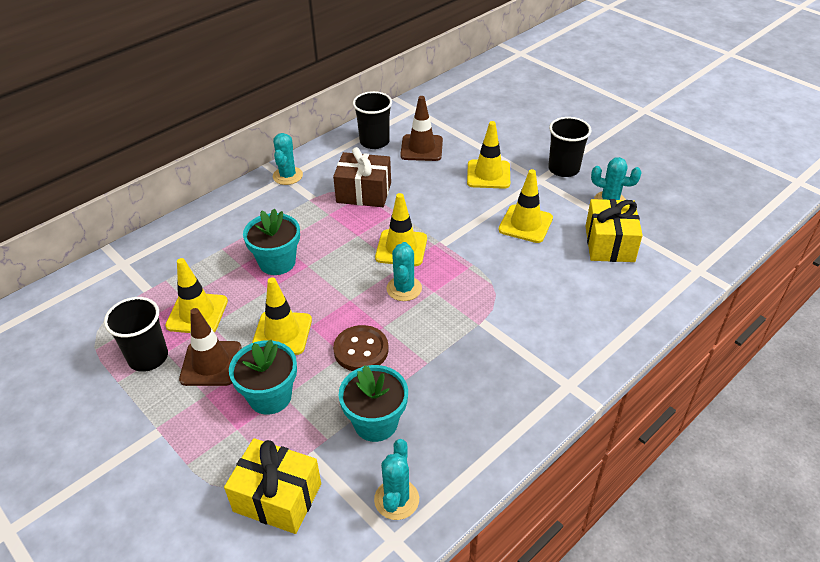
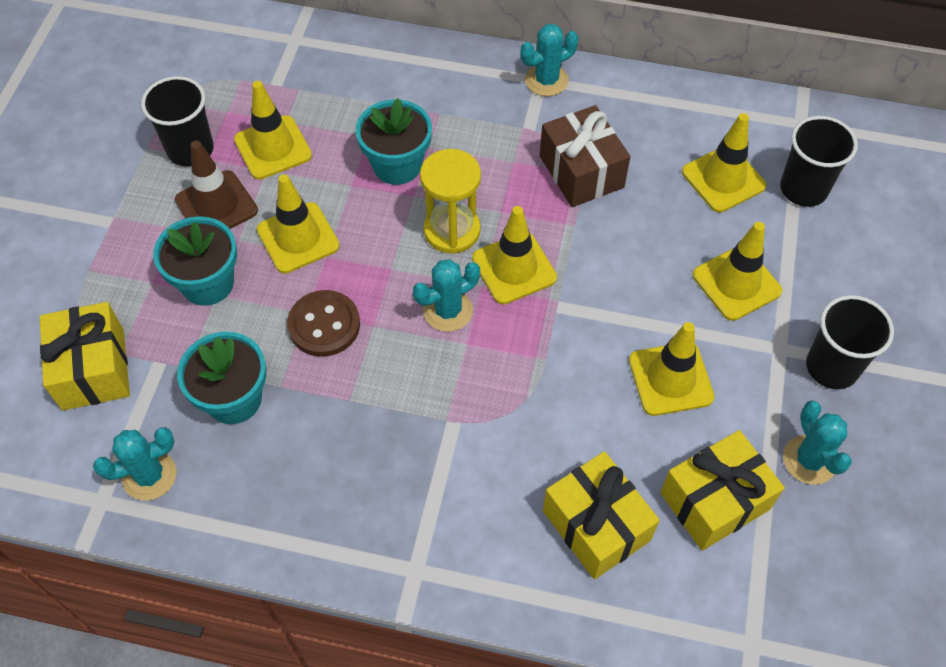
camera: 55 degrees right, 15 degrees up
(349, 261) = (452, 230): none -> yellow hourglass
(374, 142) = (689, 123): black cup -> black cup (803, 189)
(421, 148) = (723, 179): brown traffic cone -> yellow traffic cone
(593, 294) = (596, 525): none -> yellow gift

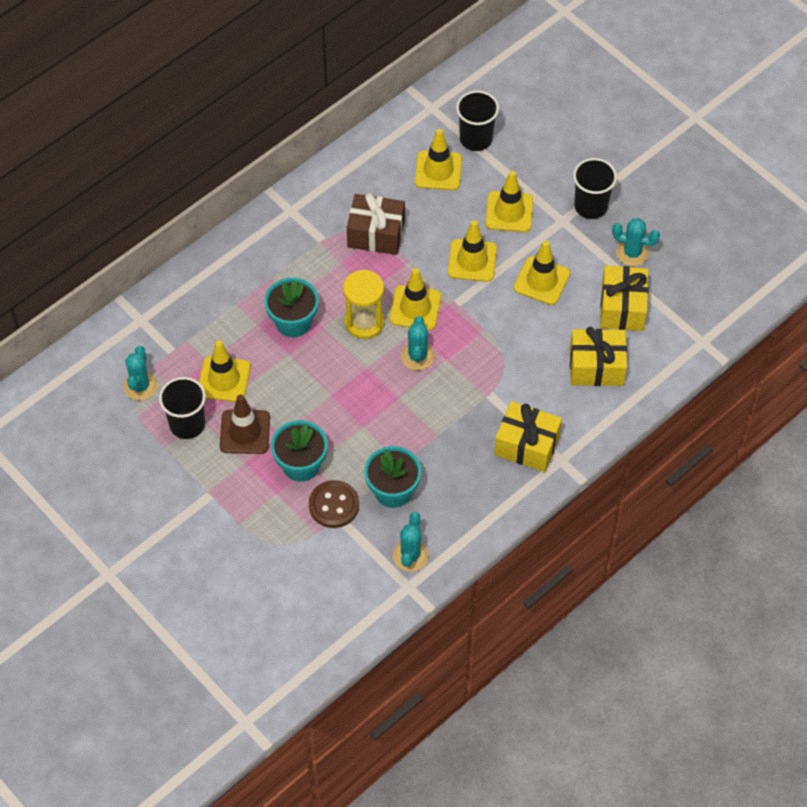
camera: 55 degrees left, 0 degrees up
(93, 369) = (316, 552): yellow gift -> yellow gift (527, 445)
(298, 238) = (305, 402): yellow traffic cone -> yellow traffic cone (472, 260)
(324, 325) = (378, 421): brown button -> brown button (334, 505)
(546, 80) = (293, 208): turquoise cactus -> turquoise cactus (140, 386)

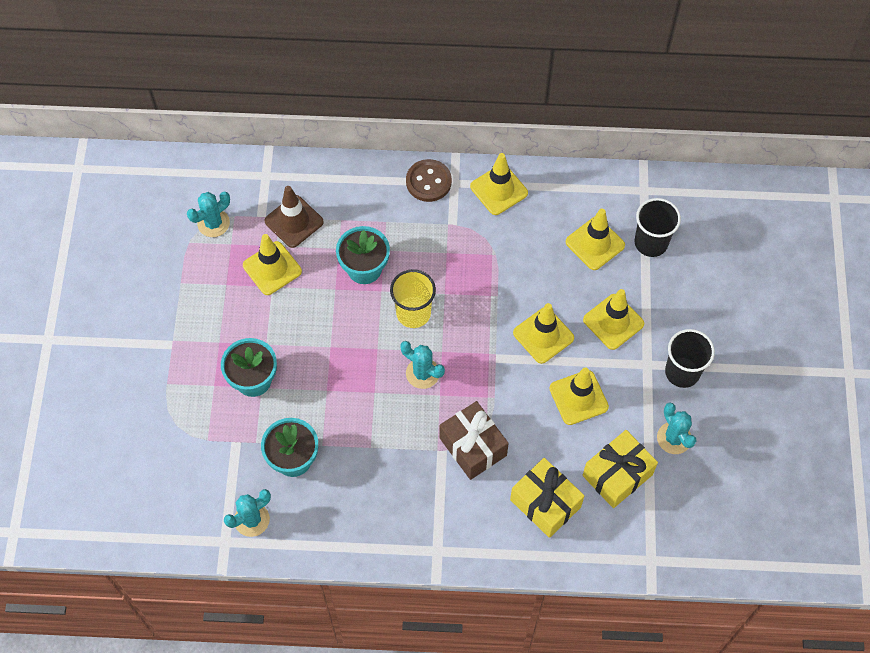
camera: 45 degrees right, 5 degrees up
(187, 424) = (213, 279): black cup -> none
(245, 432) = (243, 320): brown traffic cone -> brown traffic cone (294, 221)
(334, 505) = (242, 431): brown button -> brown button (428, 181)
(364, 322) = (413, 313): yellow hourglass -> yellow cup
(376, 234) = (495, 253): brown gift -> brown gift (472, 447)
(415, 308) = (461, 335): yellow traffic cone -> yellow traffic cone (499, 190)
(417, 356) = (422, 373): turquoise cactus -> turquoise cactus turned 75 degrees clockwise
(527, 445) = (425, 516): yellow gift -> none

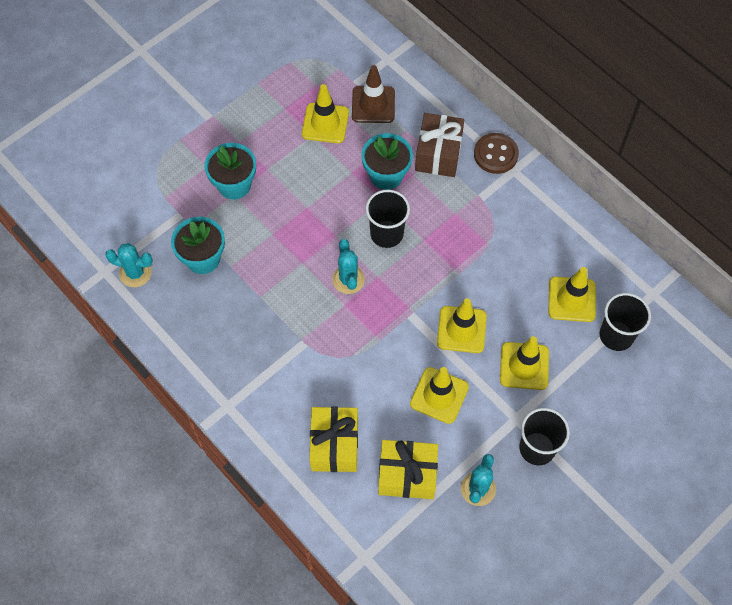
camera: 45 degrees right, 0 degrees up
(213, 223) = (319, 62): turquoise cactus -> none
(413, 313) = (386, 234): yellow cup -> black cup
(472, 447) = (327, 360): brown gift -> brown gift (438, 154)
(499, 190) = (541, 202): yellow traffic cone -> none

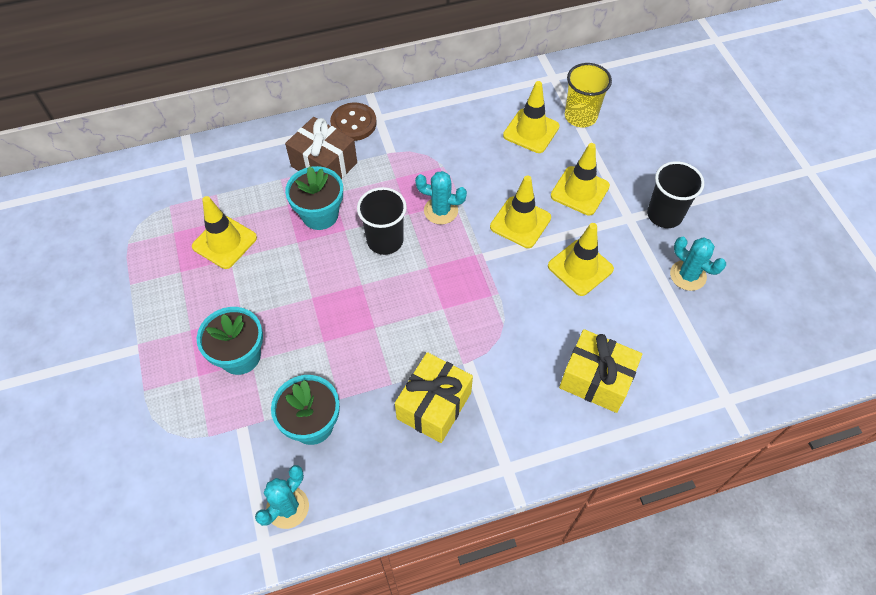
camera: 65 degrees left, 5 degrees down
(348, 279) = (417, 293): turquoise cactus -> turquoise cactus (441, 211)
(373, 105) = (233, 193): brown traffic cone -> none
(407, 475) = (652, 327): yellow gift -> yellow gift (434, 405)
(616, 335) = (580, 116): black cup -> yellow cup

